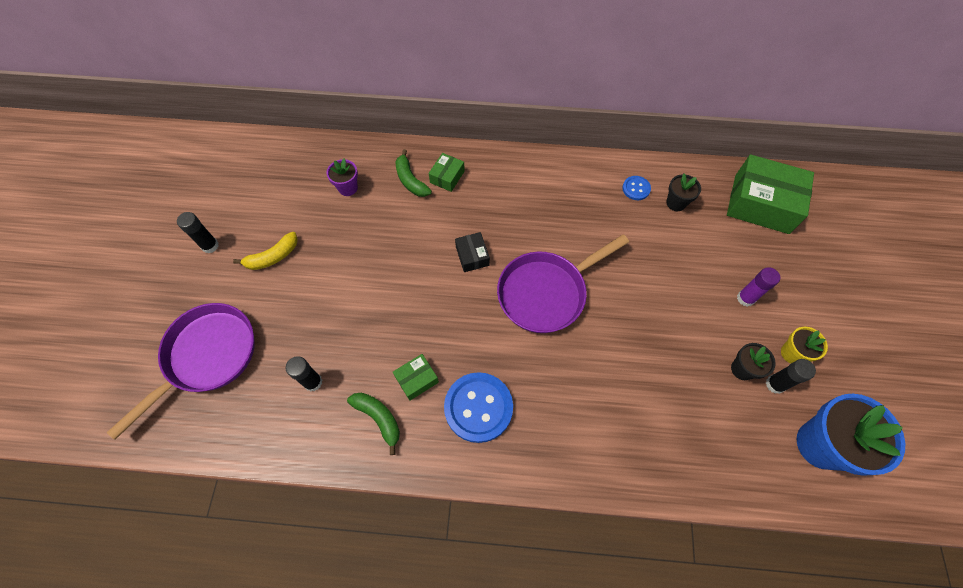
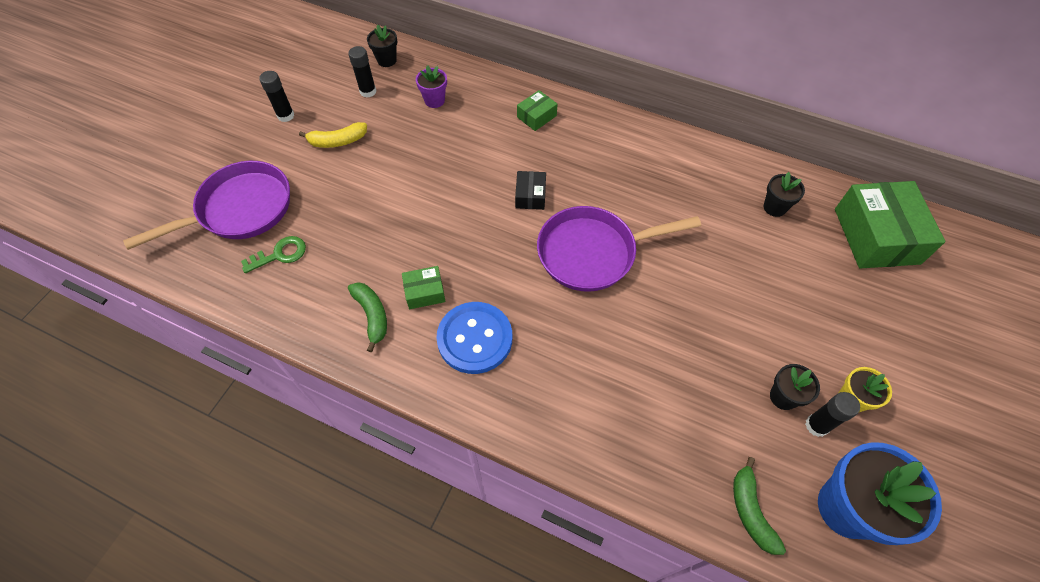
camera: 20 degrees right, 5 degrees down
(266, 388) = (280, 254): none -> green key
(285, 159) = (387, 60): none -> black flower pot
(313, 382) = (325, 262): black glue stick -> black glue stick (368, 91)
(410, 180) = (499, 110): green banana -> green banana (751, 511)
(636, 188) = (734, 181): blue button -> none
(745, 298) = (817, 326): purple glue stick -> none
(761, 204) = (876, 236): green box -> green box turned 45 degrees clockwise

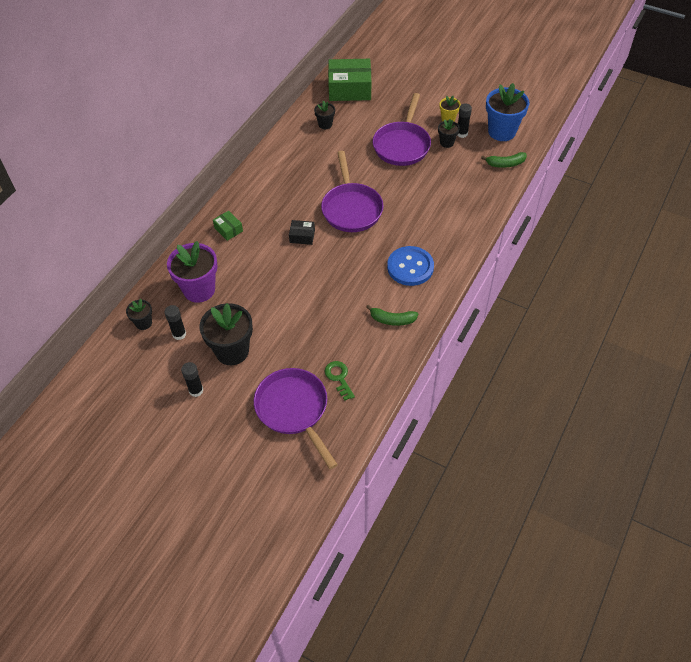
camera: 85 degrees left, 5 degrees down
(337, 141) = (232, 351): yellow banana -> black flower pot
(372, 316) = (392, 320): green banana -> green banana turned 150 degrees counterclockwise
(425, 292) = (375, 292): green box -> none
(434, 100) = (199, 290): purple flower pot -> purple flower pot, size x1.97
(756, 321) = (402, 145): none -> purple pan

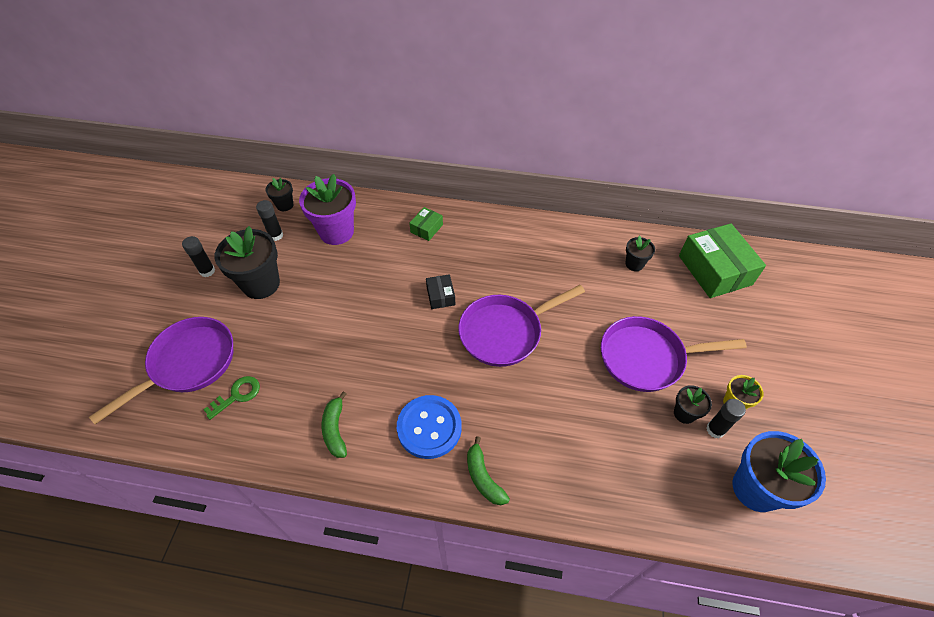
camera: 70 degrees right, 0 degrees up
(505, 164) = (687, 511): green banana -> green banana (483, 477)

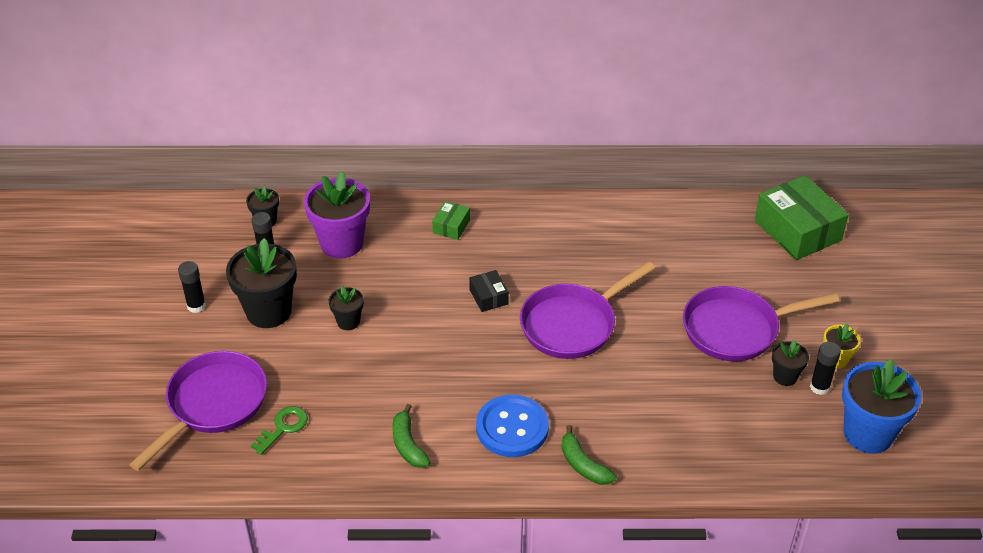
camera: 10 degrees left, 10 degrees down
(634, 264) = (705, 235): black flower pot -> black flower pot (348, 322)

